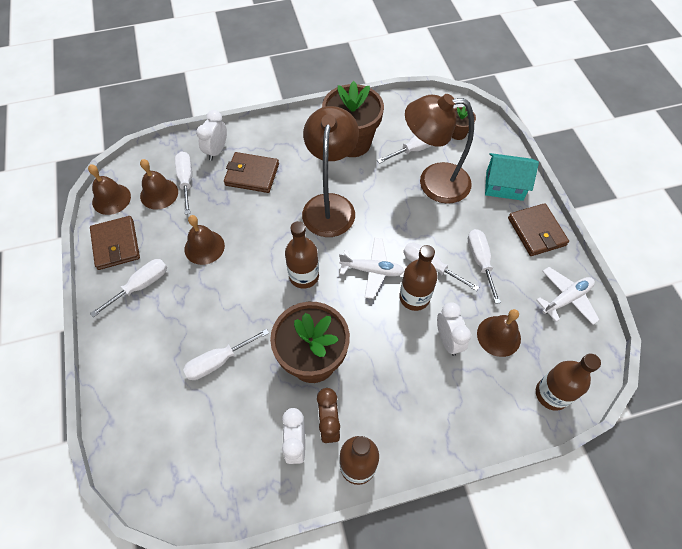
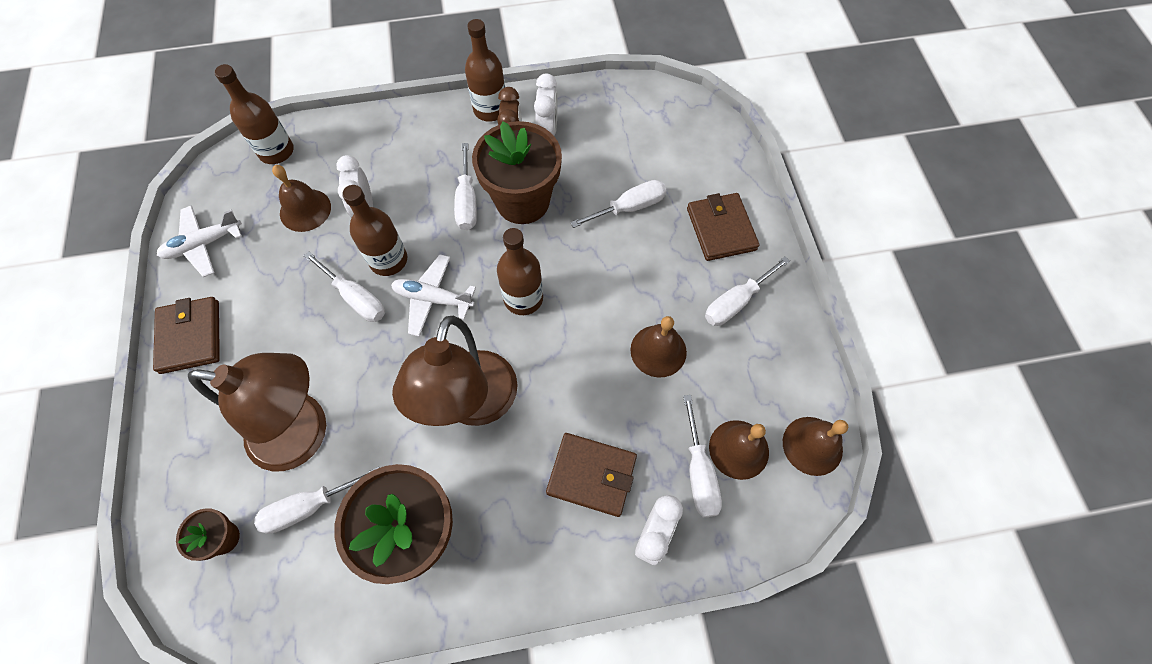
camera: 175 degrees left, 5 degrees up
(116, 244) = (784, 365): brown wallet -> brown wallet (721, 229)
(480, 261) = (287, 300): white screwdriver -> white screwdriver (467, 201)
(504, 185) = (196, 418): turquoise house -> none

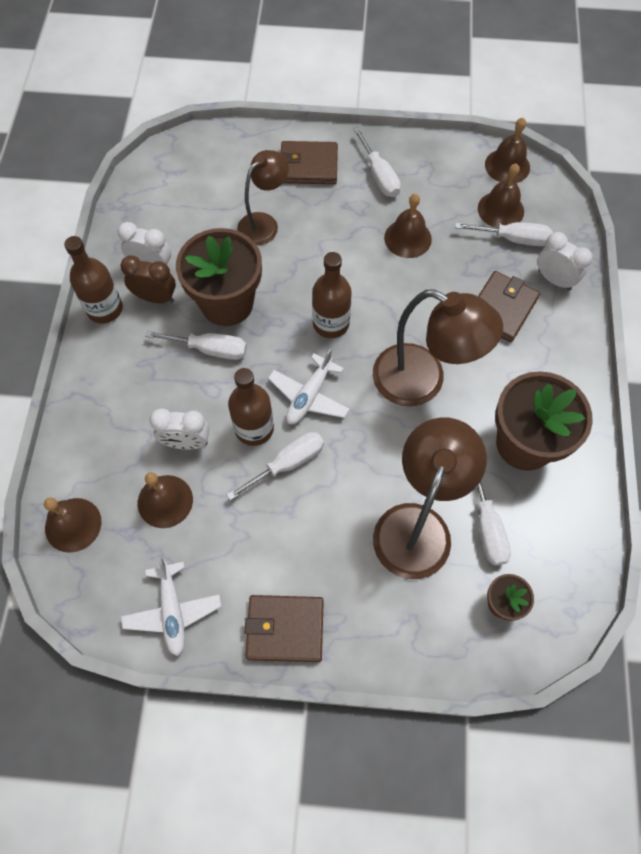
camera: 75 degrees left, 0 degrees up
(276, 151) = (73, 524): brown bottle -> brown bell
(629, 208) = (264, 223): white screwdriver -> brown lamp

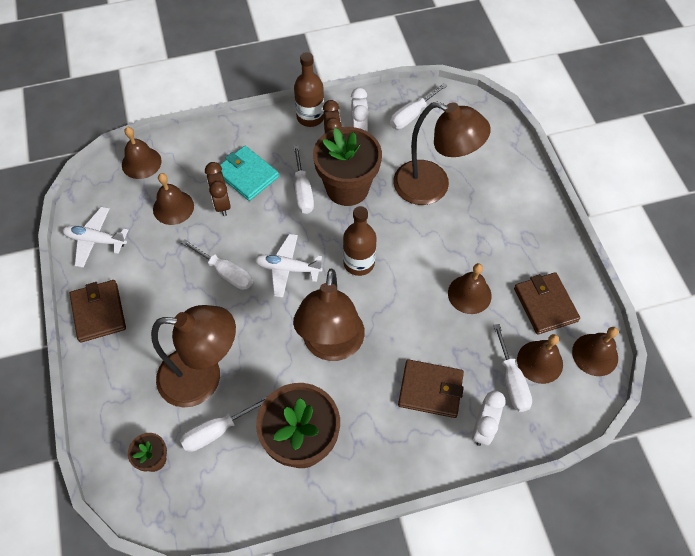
camera: 70 degrees right, 5 degrees down
(157, 402) = (247, 175): none -> turquoise wallet
(173, 611) = (96, 240): white plane -> white plane turned 45 degrees clockwise
(186, 442) = (222, 204): white clock -> brown clock
(254, 428) = (247, 241): brown bottle -> none
(264, 223) = (432, 187): brown lamp -> brown lamp, size x1.60
(308, 166) = (506, 198): brown wallet -> brown wallet (545, 305)
(379, 176) = (524, 253): white screwdriver -> white screwdriver (411, 115)

